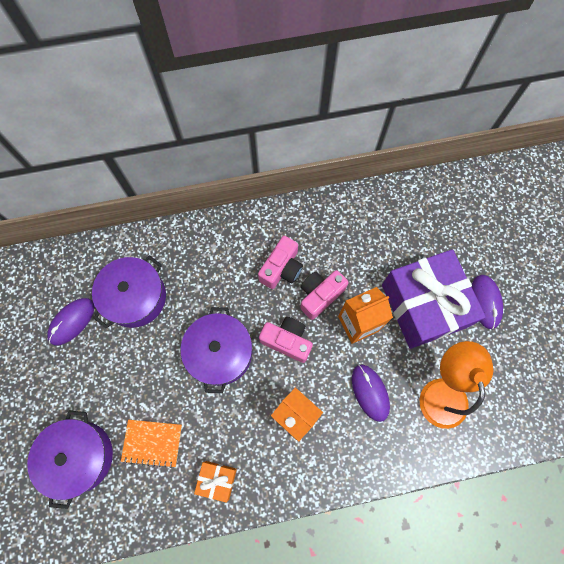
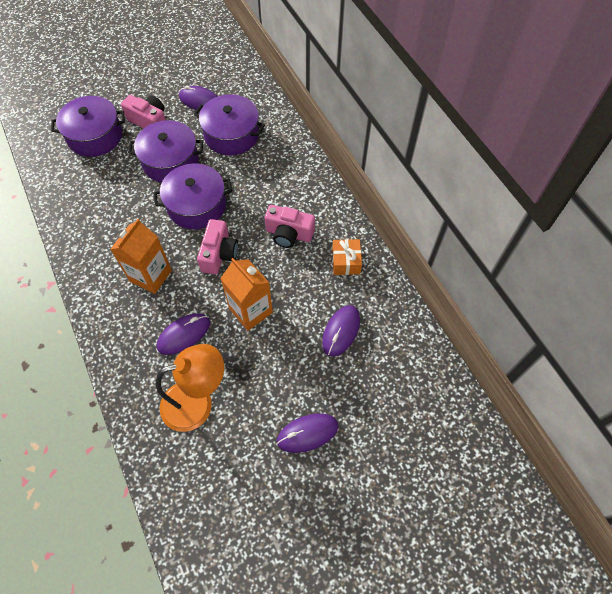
camera: 75 degrees right, 10 degrees down
(150, 371) = (170, 161): none -> purple pot
(152, 442) = (112, 179): orange notebook -> none
(217, 480) = (87, 230): orange gift -> orange gift (346, 262)
(320, 295) = (271, 271): pink camera -> pink camera (149, 121)
(396, 249) = (341, 331): none -> purple mouse
(423, 305) = (286, 369): purple gift -> none

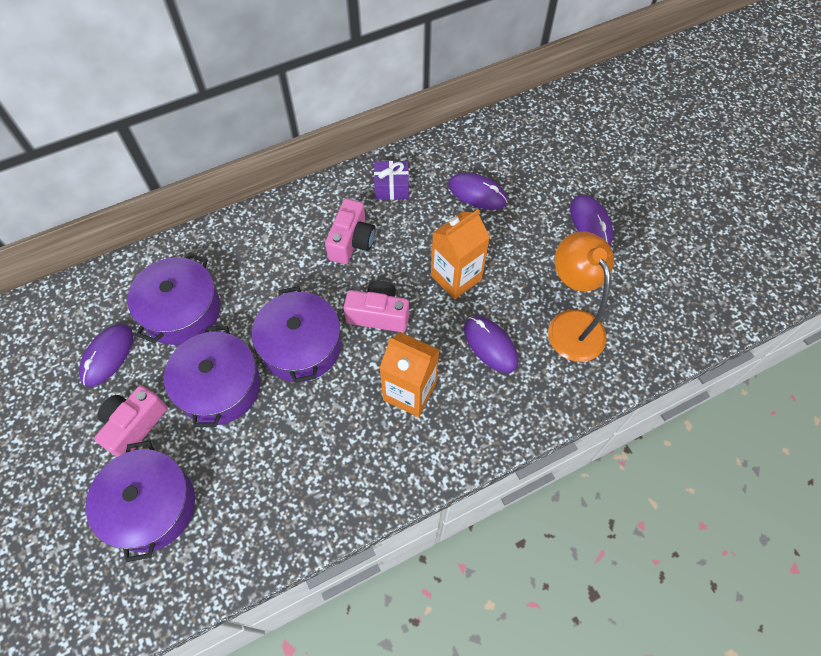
camera: 90 degrees left, 0 degrees up
(346, 262) = (391, 187): orange gift -> purple gift

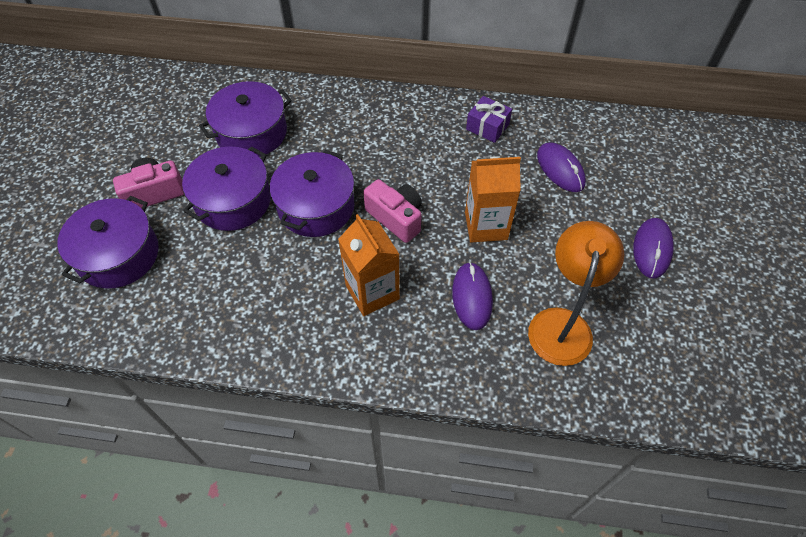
camera: 35 degrees right, 5 degrees down
(107, 356) = (177, 135): purple mouse -> none
(351, 241) = (420, 151): pink camera -> none

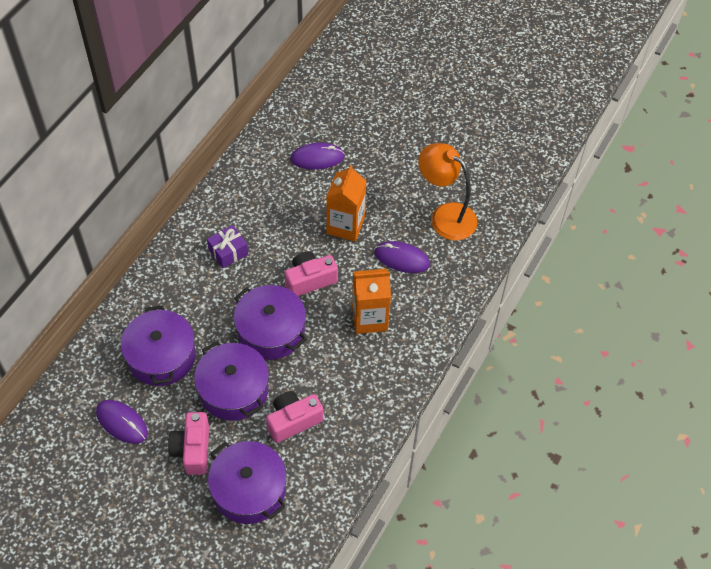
camera: 70 degrees left, 0 degrees up
(212, 265) = (293, 421): none -> pink camera
(487, 127) = (250, 185): purple gift -> purple gift (228, 252)
(652, 249) = (412, 139): purple mouse -> purple mouse (122, 423)

